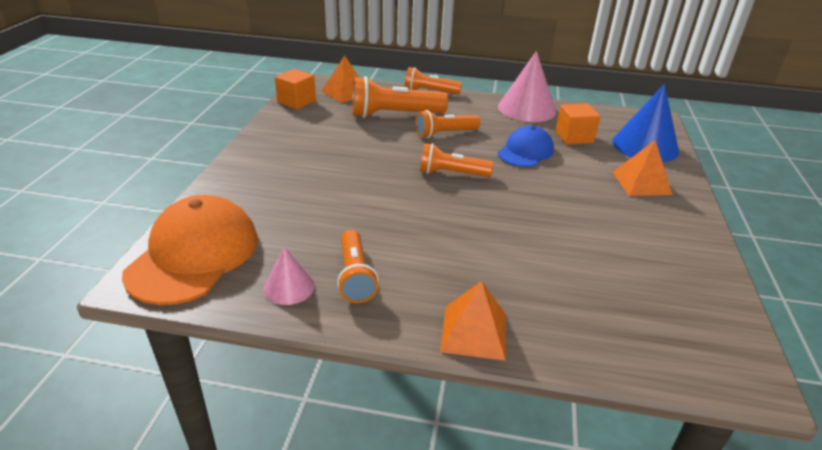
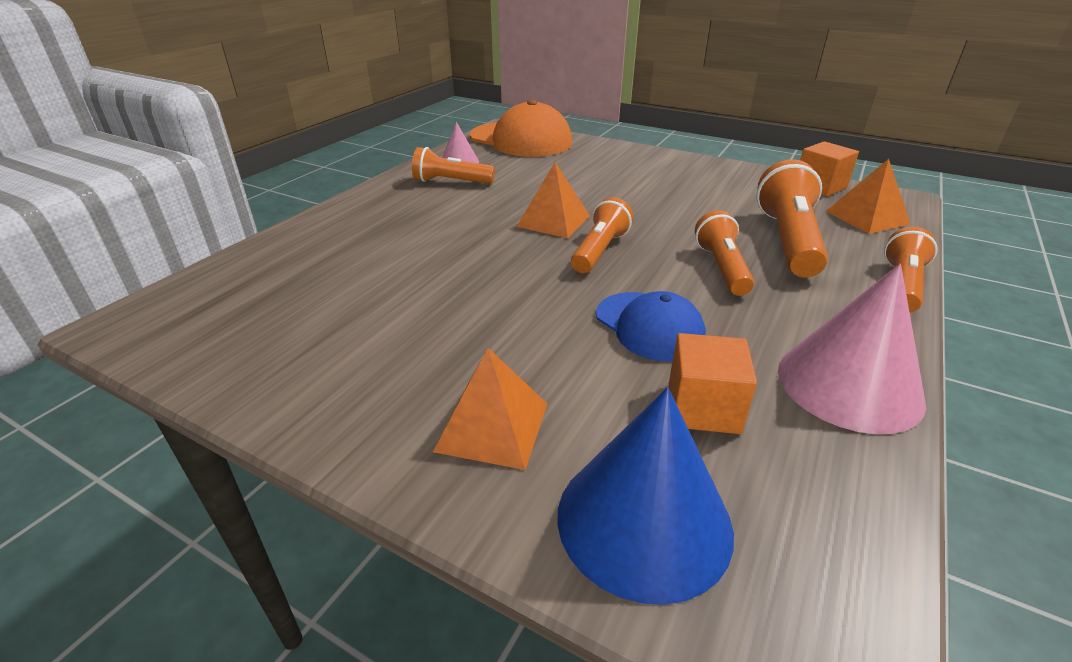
camera: 110 degrees right, 0 degrees up
(474, 332) = (343, 212): orange pyramid -> orange pyramid (553, 221)

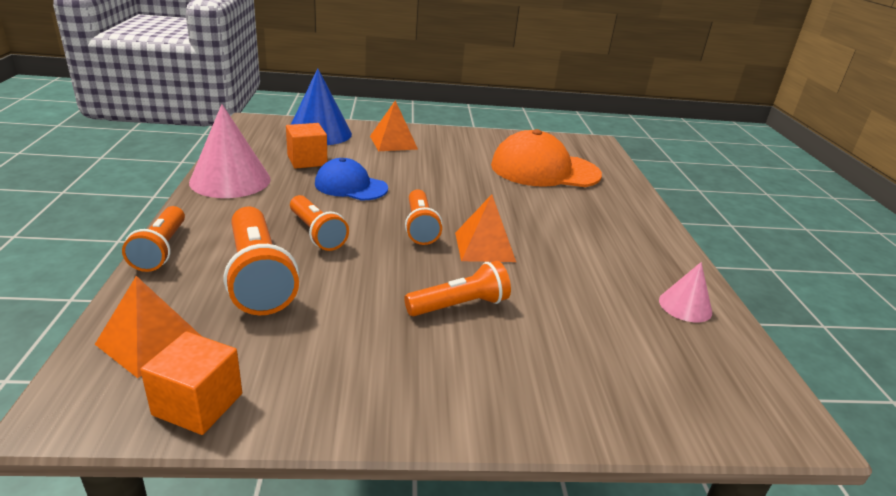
camera: 145 degrees right, 5 degrees down
(451, 182) = (635, 270): orange flashlight -> orange flashlight (460, 305)
(521, 140) = (709, 390): orange cap -> orange cap (544, 170)

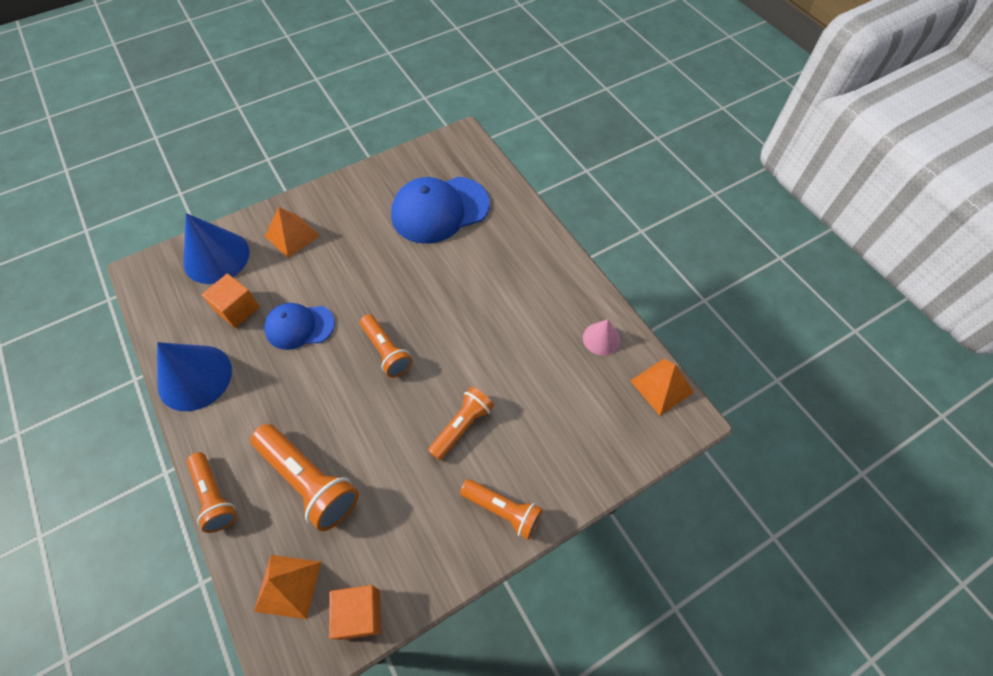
camera: 25 degrees left, 30 degrees up
(230, 180) = (194, 377): pink cone -> blue cone
(317, 233) = (315, 406): orange flashlight -> orange flashlight (503, 510)
(484, 247) = (445, 348): orange pyramid -> orange pyramid (661, 386)
(544, 170) = (440, 210): orange cap -> blue cap

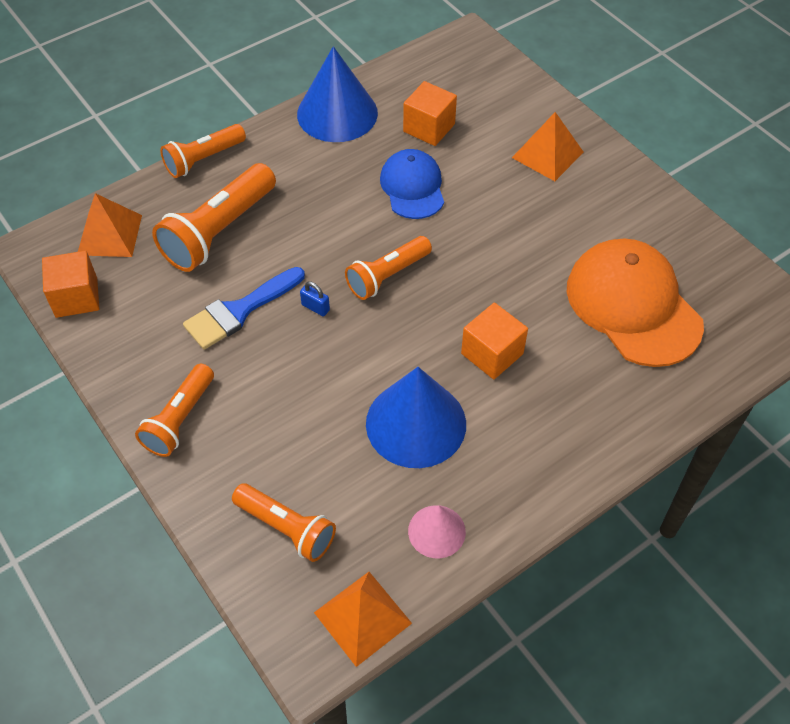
camera: 85 degrees right, 5 degrees down
(216, 257) = (499, 94): blue cone -> blue cone (416, 423)
(401, 463) = (239, 311): none -> blue brush
(408, 404) = (315, 307): none -> blue padlock
(440, 210) = (633, 305): blue cap -> orange cap
(462, 426) = (288, 367): orange flashlight -> orange flashlight (287, 528)
(467, 292) = (492, 354): none -> orange cube

